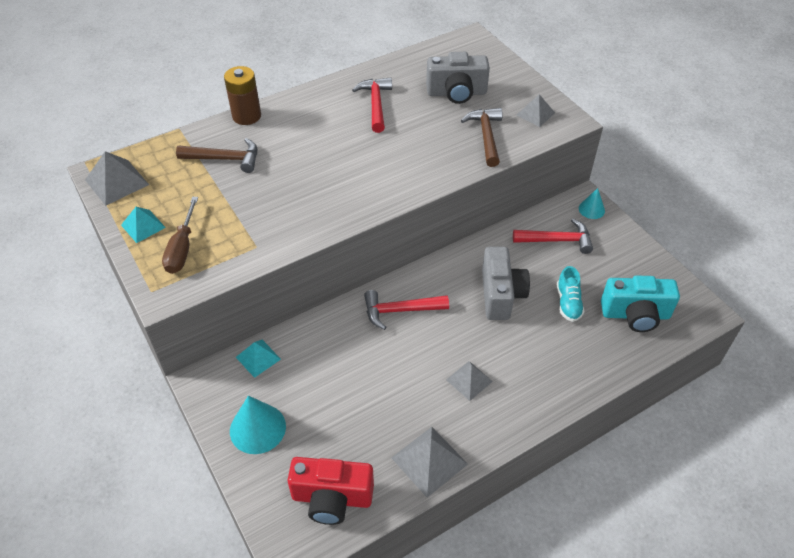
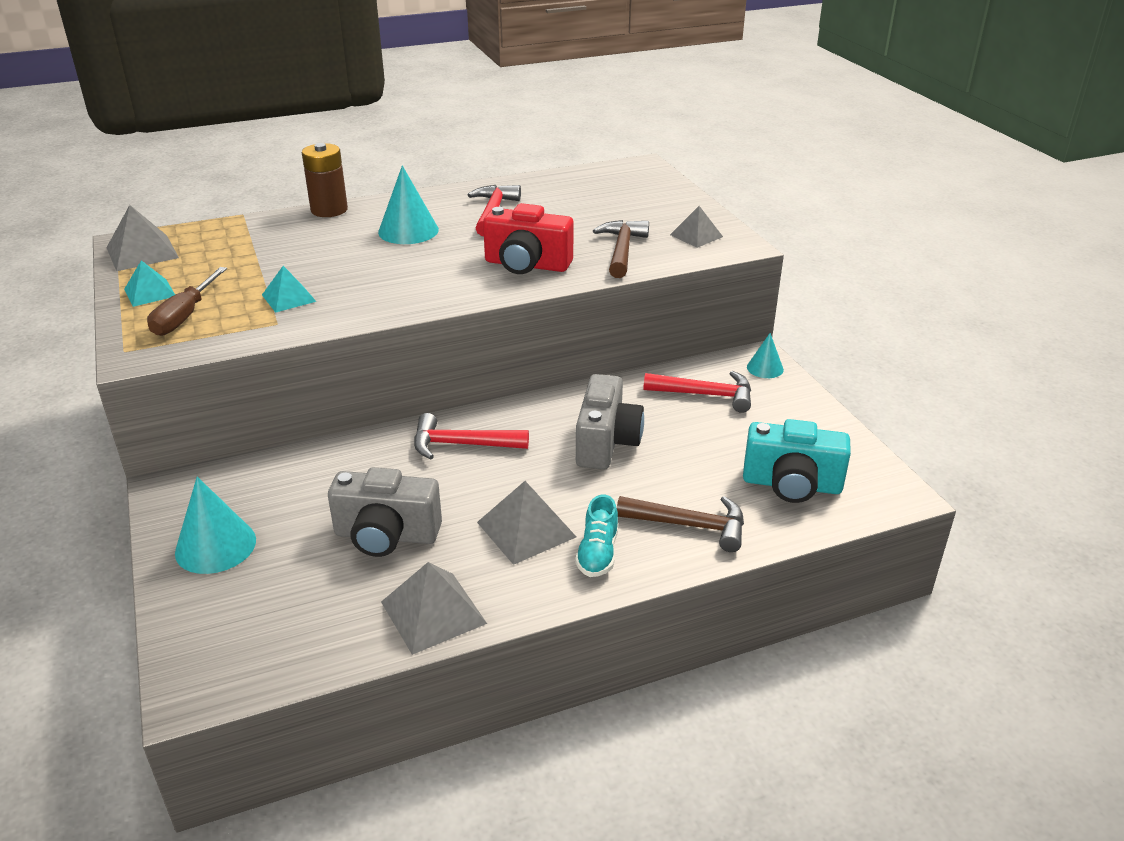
camera: 10 degrees right, 15 degrees down
(225, 159) = (282, 244): brown hammer -> brown hammer (690, 525)
(258, 358) = (252, 472): turquoise pyramid -> turquoise pyramid (288, 298)
(318, 133) = (408, 231): none -> turquoise cone
(332, 498) = (278, 637): red camera -> red camera (527, 265)
(456, 93) = (601, 210): grey camera -> grey camera (386, 535)
(469, 380) = (526, 529): grey pyramid -> grey pyramid, size x1.53
(568, 303) = (698, 461): turquoise shoe -> turquoise shoe (598, 553)

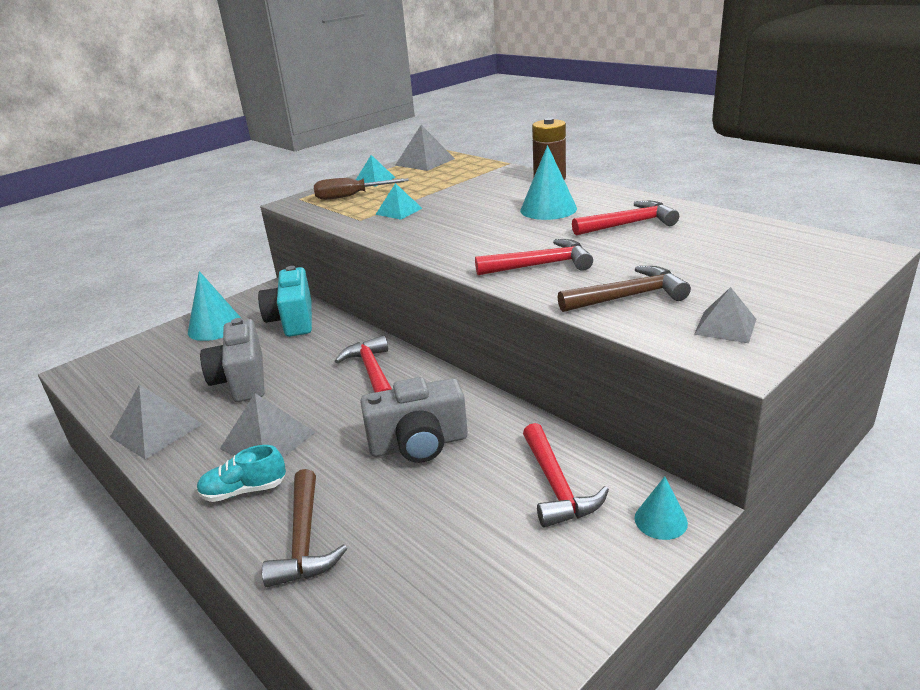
camera: 70 degrees right, 5 degrees down
(527, 265) = (540, 265): red camera -> red hammer
(791, 485) = (414, 608): turquoise camera -> turquoise camera (293, 320)

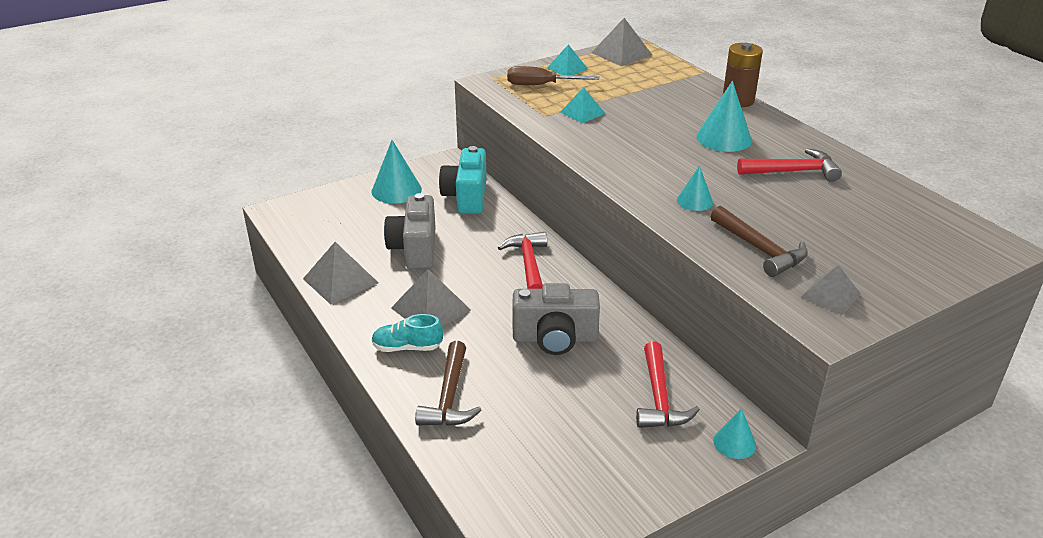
camera: 10 degrees right, 5 degrees up
(540, 265) = (694, 201): red hammer -> turquoise cone
(628, 297) = (760, 249): brown hammer -> brown hammer turned 60 degrees clockwise

